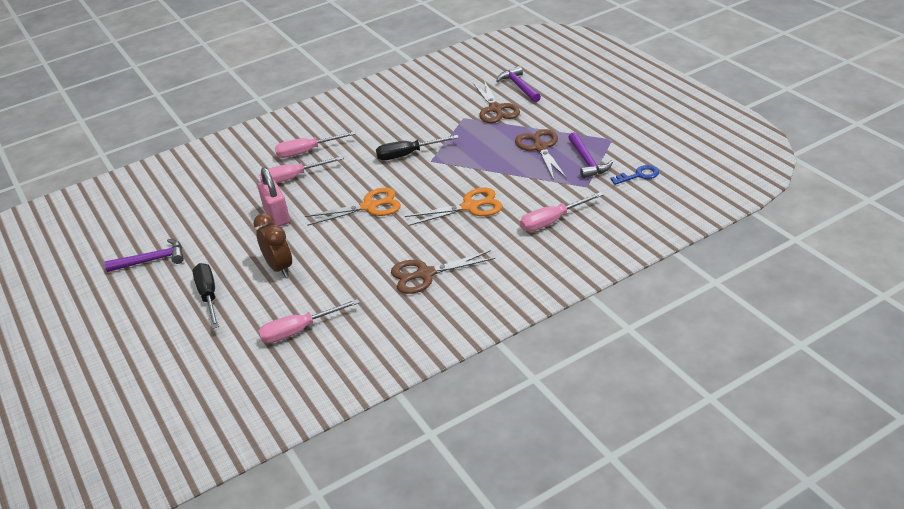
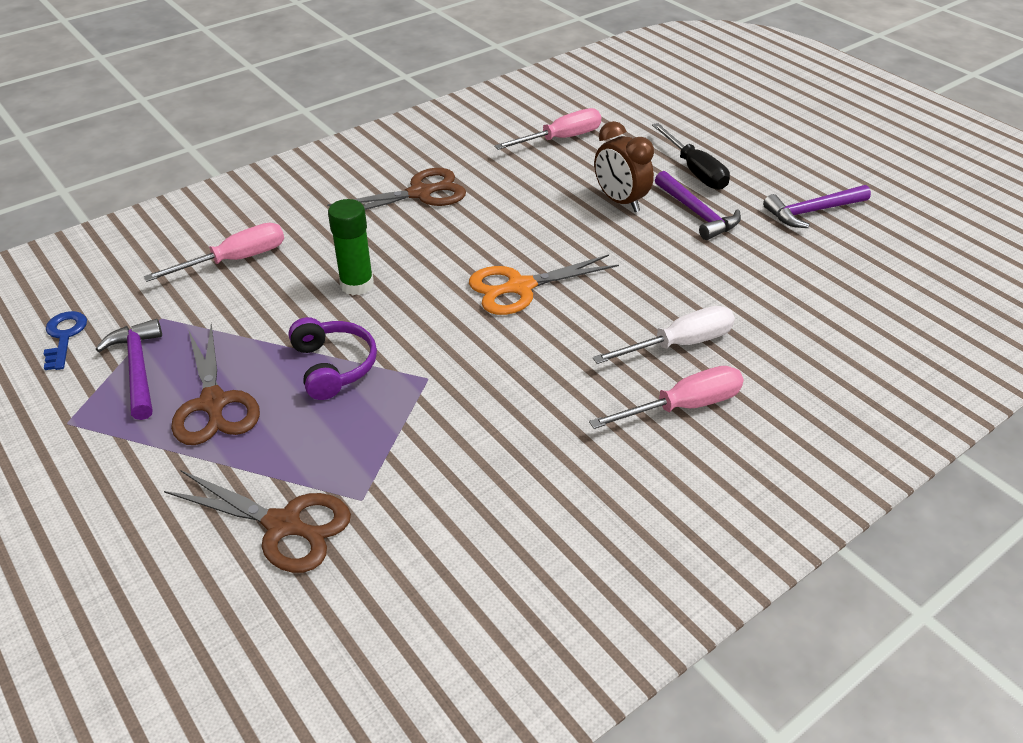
camera: 170 degrees right, 5 degrees up
(277, 216) = (666, 273): pink padlock -> none
(292, 178) = (679, 344): pink screwdriver -> white screwdriver
(408, 155) = (474, 393): black screwdriver -> none
(470, 207) = (357, 284): orange scissors -> green glue stick
(480, 164) = (334, 366): none -> purple headphones
(496, 109) = (284, 525): brown scissors -> brown scissors turned 135 degrees clockwise
(519, 86) = (209, 616): purple hammer -> purple hammer (697, 213)
(639, 175) = (64, 337): blue key -> blue key turned 105 degrees clockwise

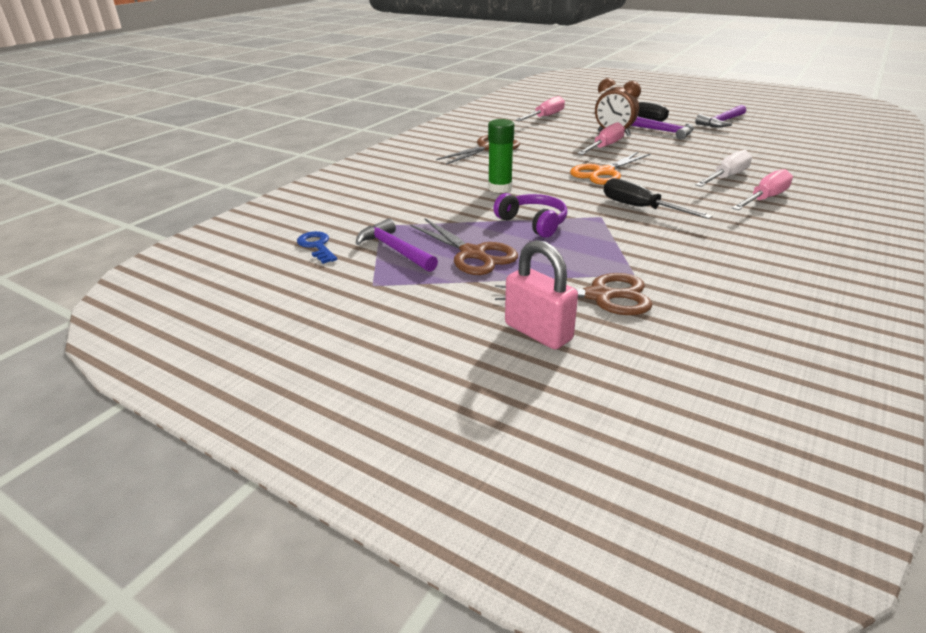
camera: 20 degrees left, 10 degrees down
(163, 561) = (538, 332): none -> pink padlock
(235, 260) = (401, 192): pink screwdriver -> pink screwdriver (604, 147)
(494, 376) = (640, 208): none -> black screwdriver

